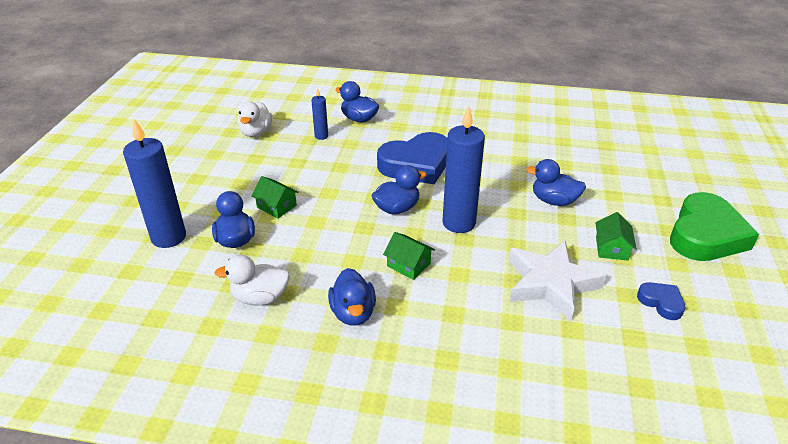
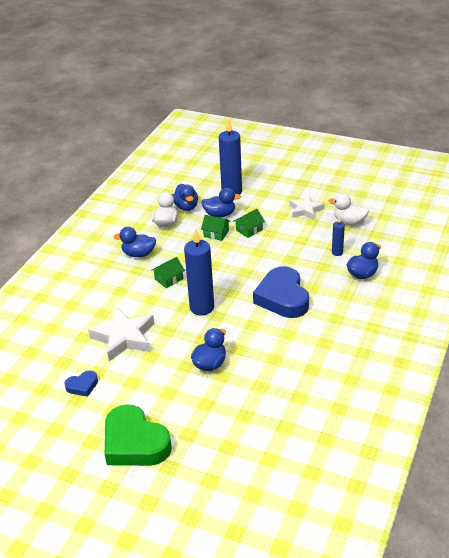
camera: 105 degrees right, 0 degrees up
(228, 165) = (305, 210): none -> white star
(397, 208) = (229, 281): blue duck -> blue duck (186, 207)
(611, 248) = (143, 379): green house -> green house (216, 233)

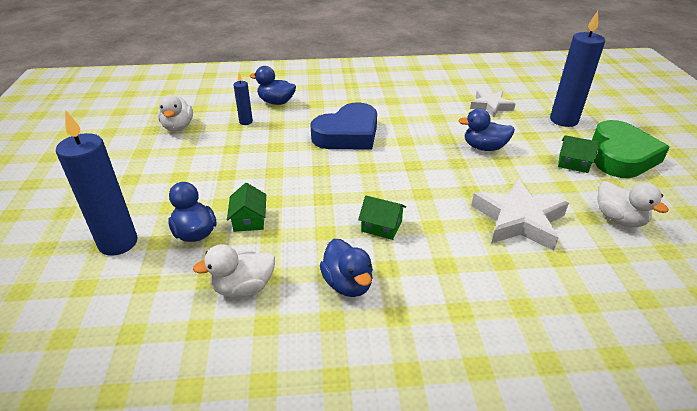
camera: 120 degrees left, 0 degrees up
(82, 386) = (619, 219): blue heart -> white duck
(186, 207) = (181, 281): blue duck -> none
(202, 307) = (410, 180): blue candle -> blue candle (563, 120)
(249, 230) = (226, 193): green house -> green house (573, 163)
(305, 210) = (159, 161): white star -> white star (490, 106)

